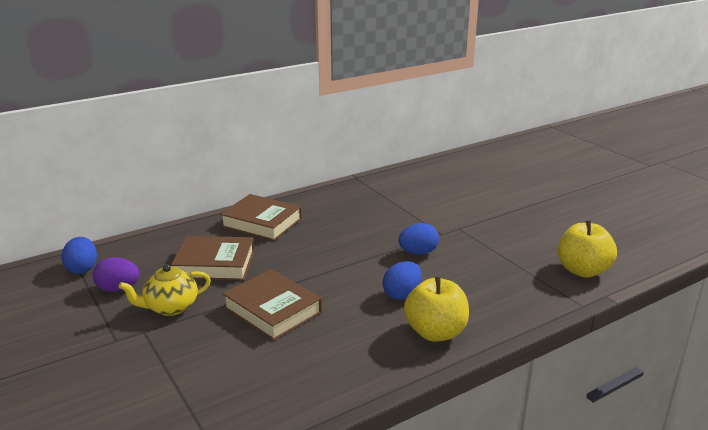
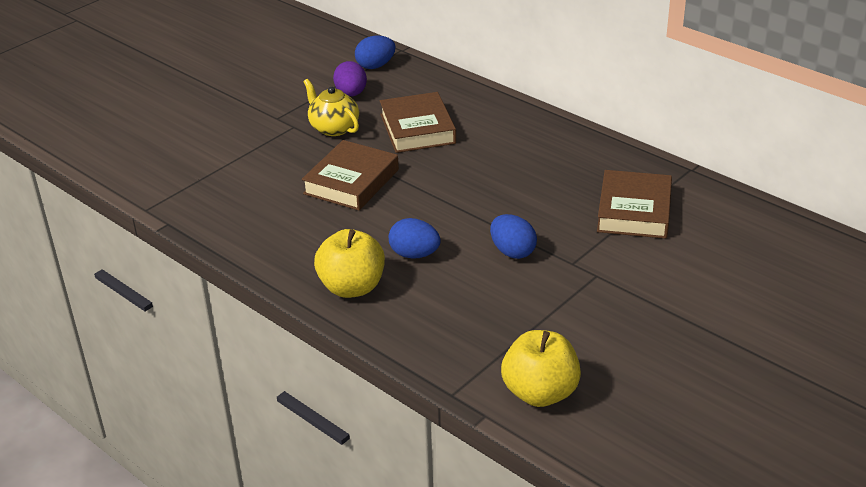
camera: 75 degrees right, 10 degrees up
(262, 223) = (519, 132): brown book -> brown book (634, 211)

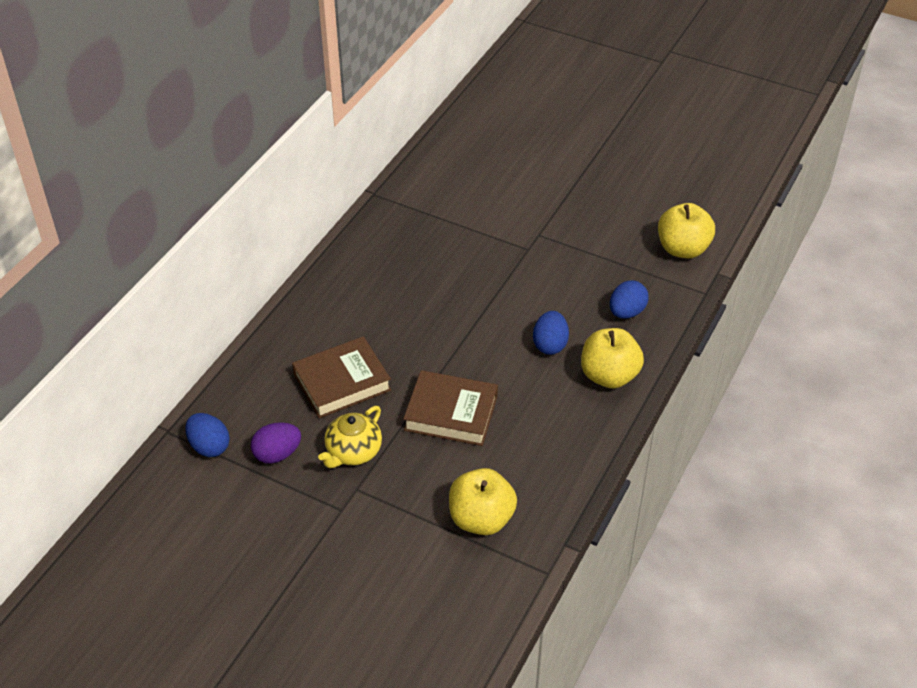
camera: 105 degrees left, 10 degrees up
(223, 183) = (481, 519): none -> yellow apple
(512, 252) = (525, 285): blue egg -> blue egg (626, 312)
(634, 211) = (445, 221): brown book -> none

